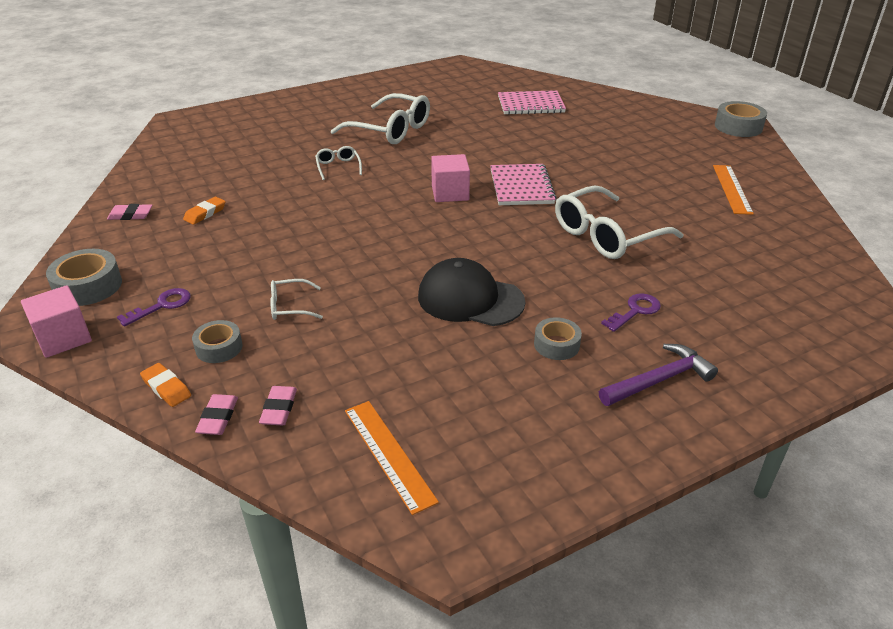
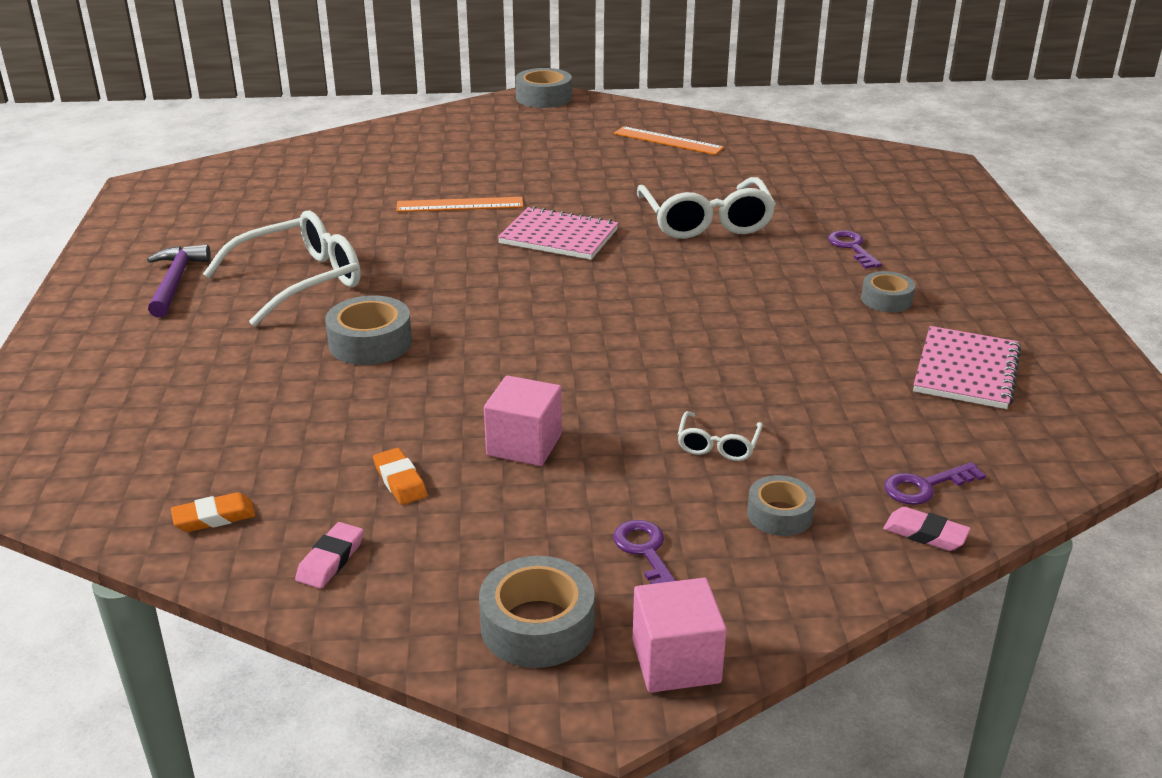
camera: 65 degrees left, 5 degrees down
(166, 388) = (848, 569): orange eraser -> orange eraser (214, 517)
(279, 409) = (925, 486): pink eraser -> purple key
(338, 167) = (370, 343): white glasses -> grey tape
(388, 454) = (1024, 430): orange ruler -> orange ruler (460, 205)
(450, 193) = (530, 281): pink cube -> pink cube (524, 444)
(470, 299) = (777, 324): black cap -> none
(530, 105) = (348, 176): pink notebook -> pink notebook (965, 370)
(659, 380) = (963, 268): purple hammer -> purple hammer (176, 281)

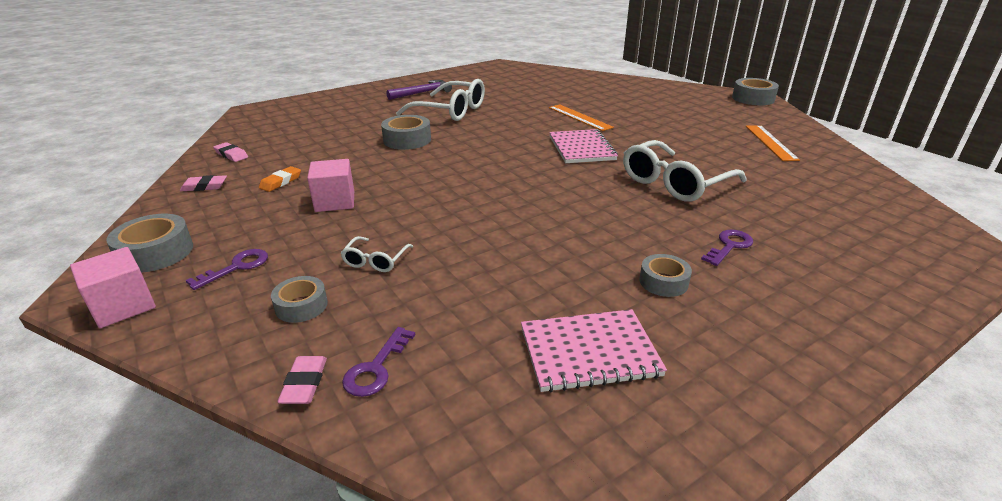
camera: 60 degrees right, 0 degrees up
(214, 517) = (231, 155): orange eraser -> pink eraser
(718, 445) = (375, 261): white glasses -> white glasses turned 60 degrees counterclockwise
(925, 486) = (376, 368): purple key -> purple key turned 105 degrees counterclockwise

